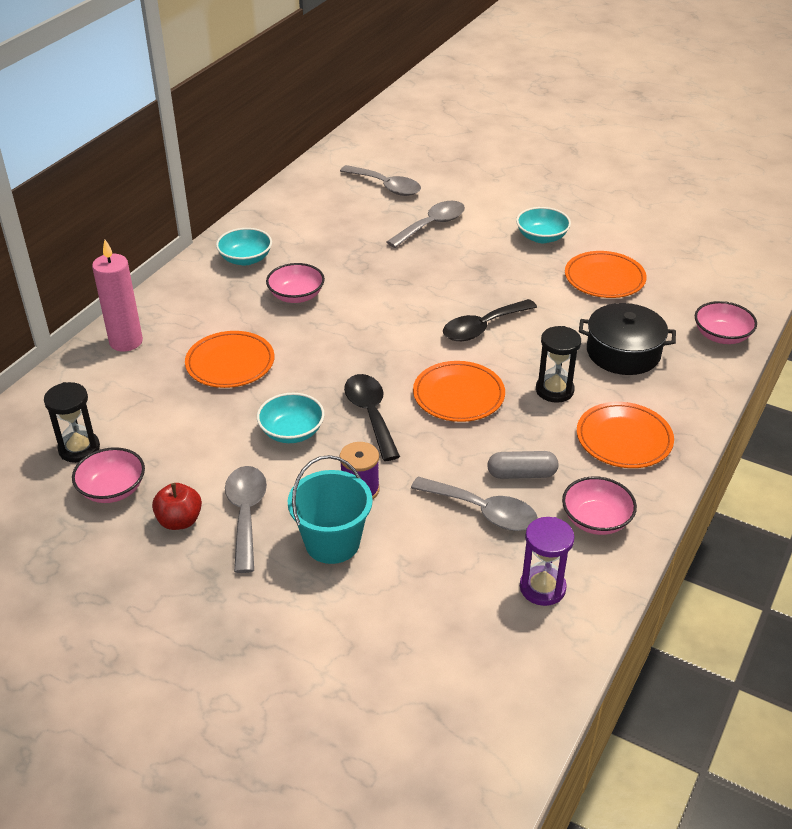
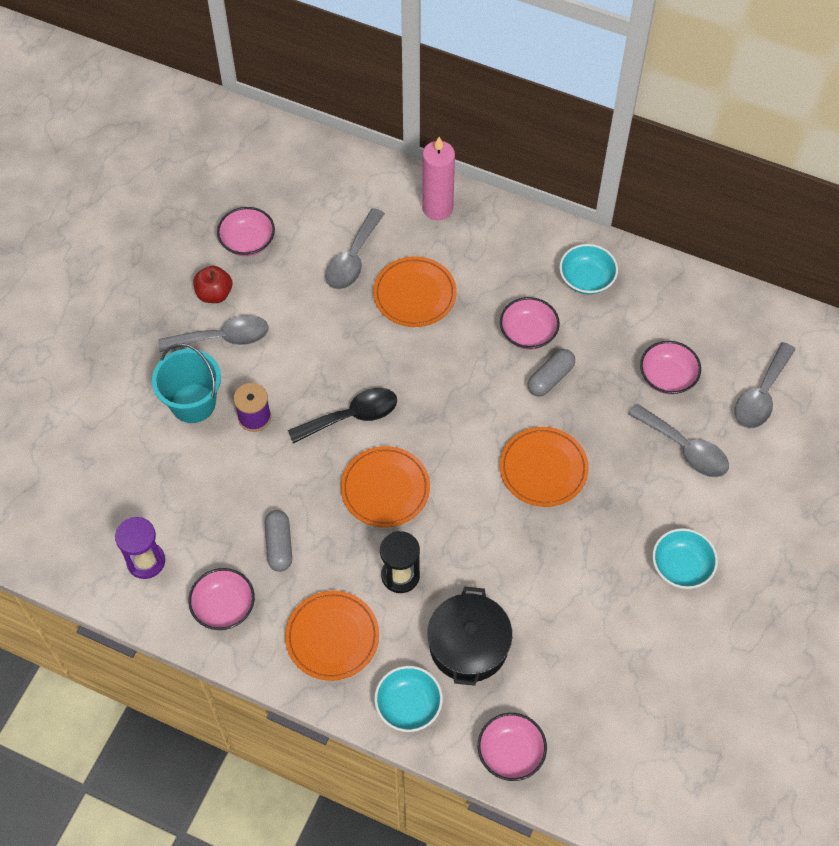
camera: 85 degrees right, 20 degrees up
(79, 449) = (293, 208): black hourglass -> none
(292, 432) = (324, 357): turquoise bowl -> turquoise bowl (408, 705)
(349, 287) = (550, 378): none -> grey capsule
(360, 227) = (667, 377): none -> pink bowl
(482, 327) = (496, 507): black spoon -> none
(483, 511) = (231, 514): grey spoon -> grey spoon (353, 259)
(604, 278) = (605, 633): orange plate -> orange plate (543, 469)

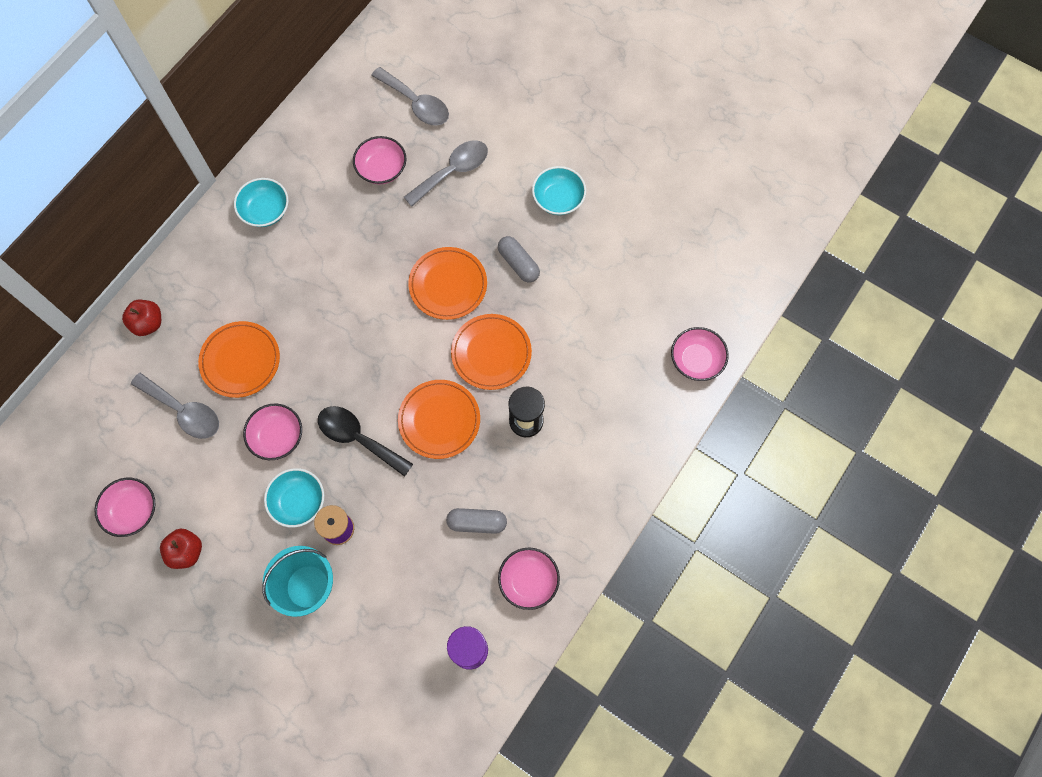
camera: 80 degrees left, 10 degrees up
(223, 338) = (241, 549): grey spoon -> none
(332, 637) = (574, 488): orange plate -> orange plate (491, 353)
(352, 416) = (358, 438): black spoon -> black spoon turned 45 degrees counterclockwise
(408, 705) = (645, 433): turquoise bowl -> turquoise bowl (298, 501)
(437, 208) = (148, 323): pink candle -> red apple
(468, 645) = (599, 376): black pot -> none
(528, 333) = (309, 270): pink bowl -> pink bowl (277, 437)
(550, 378) = (360, 261): grey capsule -> grey capsule (518, 263)

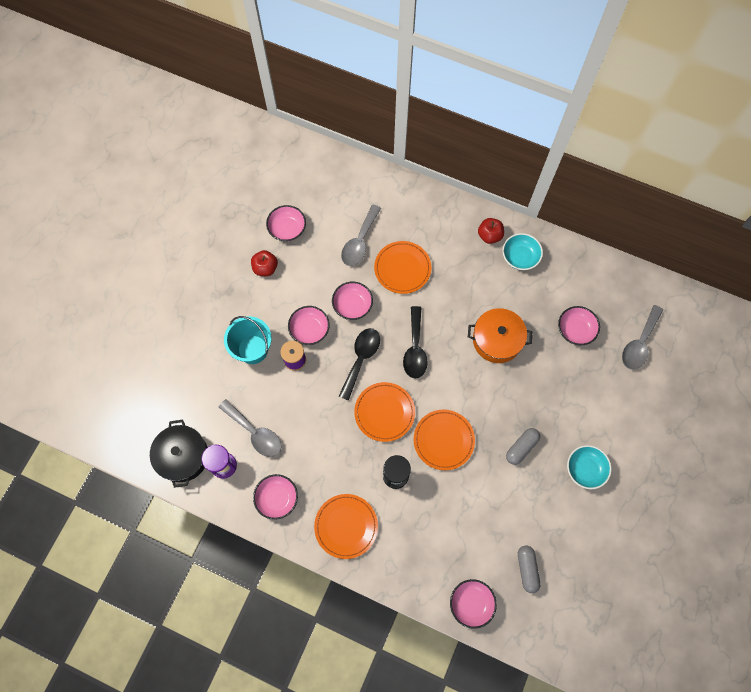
camera: 80 degrees right, 0 degrees up
(148, 323) = (417, 204): red apple -> red apple (489, 236)
(298, 501) = (309, 329): turquoise bowl -> pink bowl
(360, 365) = (415, 349): none -> black spoon
(373, 262) = (497, 340): none -> orange pot
(445, 709) = (183, 456): none -> black pot
(448, 285) = (491, 398): orange plate -> orange plate (346, 526)
(453, 171) = (587, 383): grey spoon -> grey spoon (255, 433)
(477, 523) = (313, 454): grey capsule -> grey capsule (527, 569)

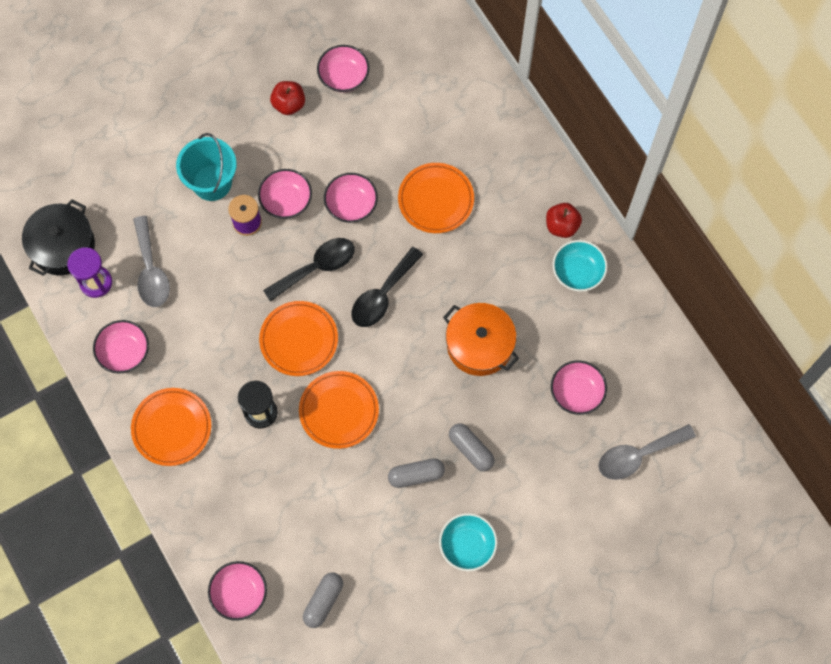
camera: 35 degrees right, 0 degrees up
(360, 242) = (411, 140): grey spoon -> none
(541, 408) = (471, 449): none -> grey capsule

